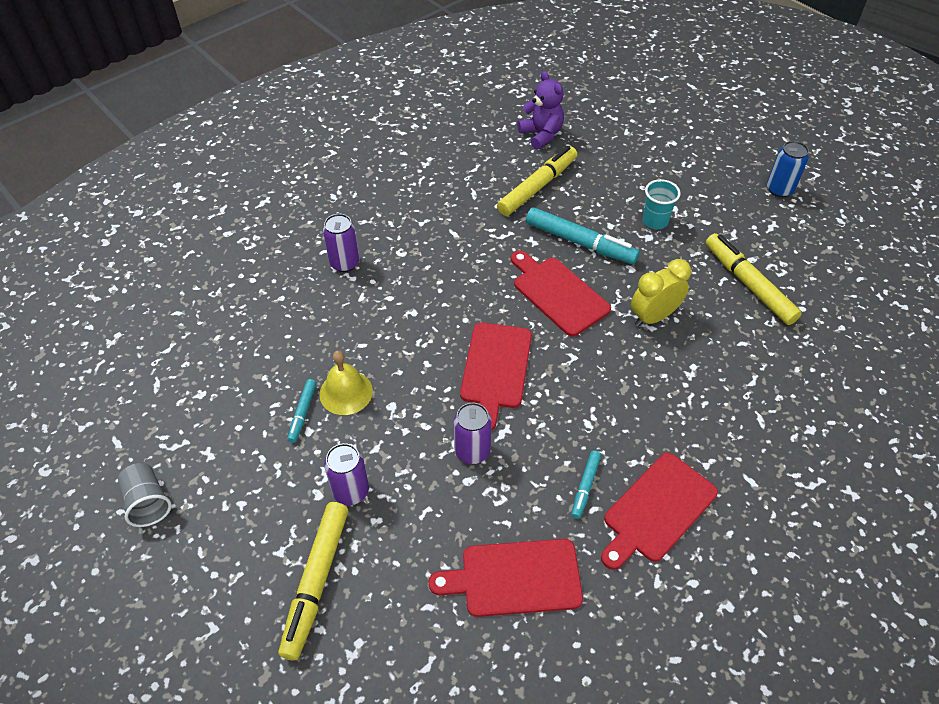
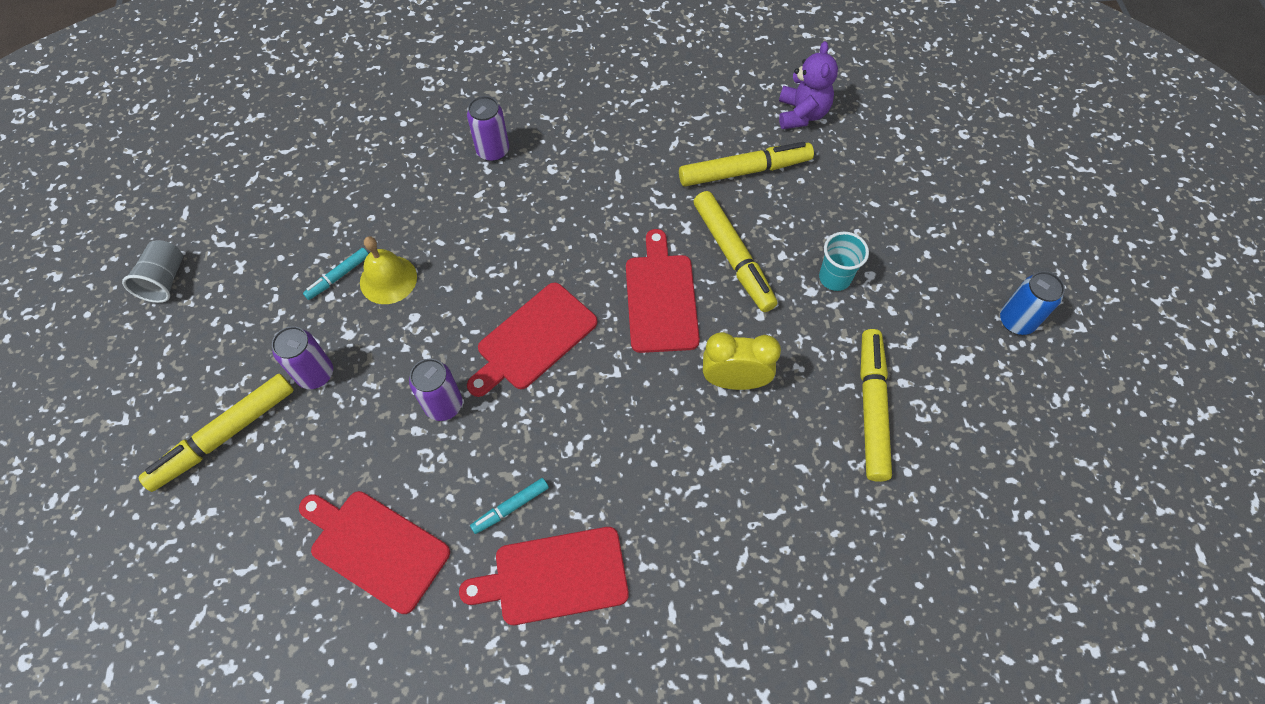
camera: 35 degrees right, 10 degrees up
(580, 242) = (733, 256): turquoise marker -> yellow marker

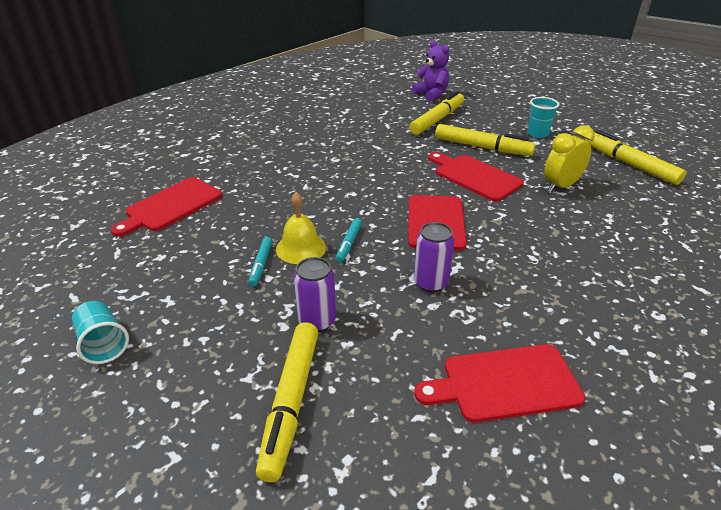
camera: 40 degrees left, 25 degrees down
(165, 280) = (103, 343): grey cup -> turquoise cup
(493, 151) = (287, 167): purple can -> none
(510, 507) = (548, 303): turquoise marker -> turquoise marker (349, 244)
(554, 576) = (625, 317): red cutting board -> red cutting board (171, 206)
(1016, 321) = (625, 114): blue can -> none

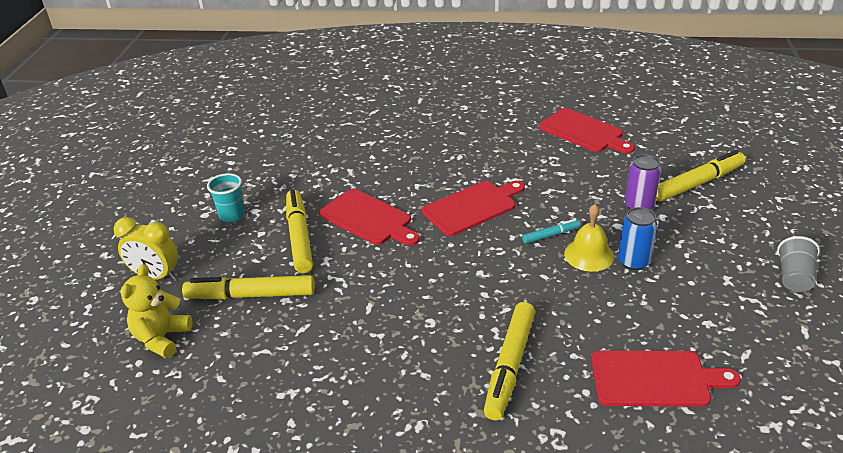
camera: 125 degrees left, 0 degrees up
(103, 343) = (794, 277): turquoise cup -> grey cup
(261, 265) = (633, 262): turquoise marker -> blue can
(430, 283) = (542, 182): purple can -> none
(431, 94) = (162, 338): purple teddy bear -> yellow teddy bear
(474, 176) = (368, 219): red cutting board -> red cutting board turned 60 degrees counterclockwise
(561, 186) = (338, 173): yellow clock -> yellow clock (156, 276)
(629, 164) = (260, 154): yellow marker -> yellow marker (509, 366)

